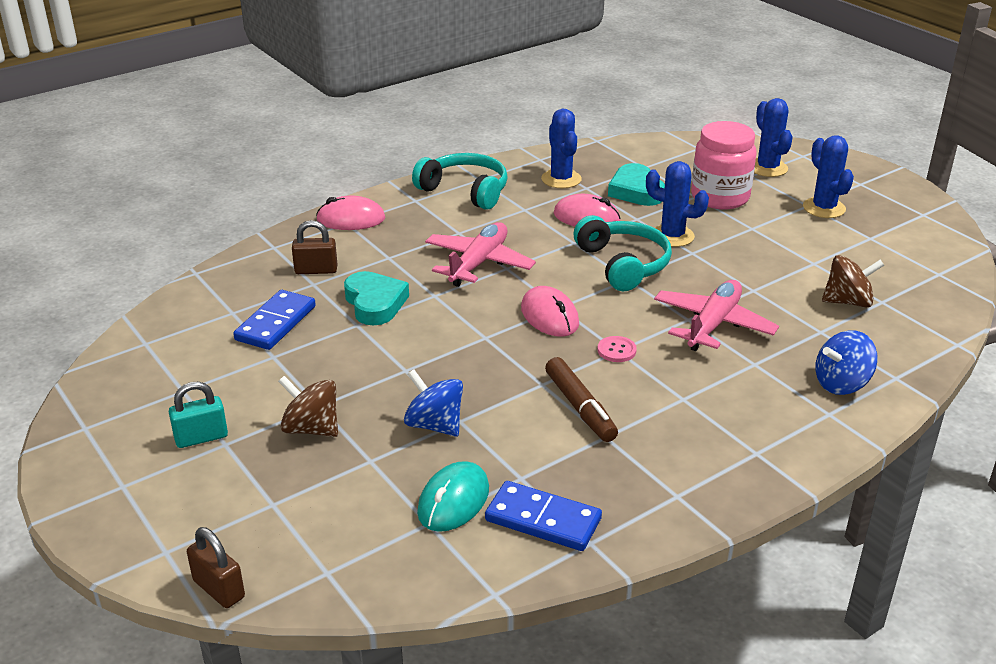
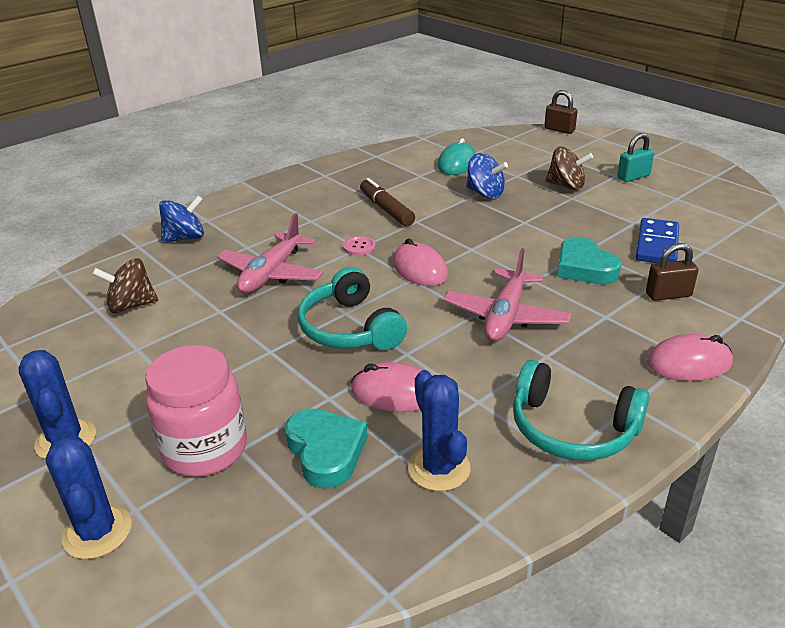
camera: 175 degrees right, 0 degrees up
(543, 519) = (403, 161): blue domino -> none
(672, 236) = (288, 372): blue cactus -> none

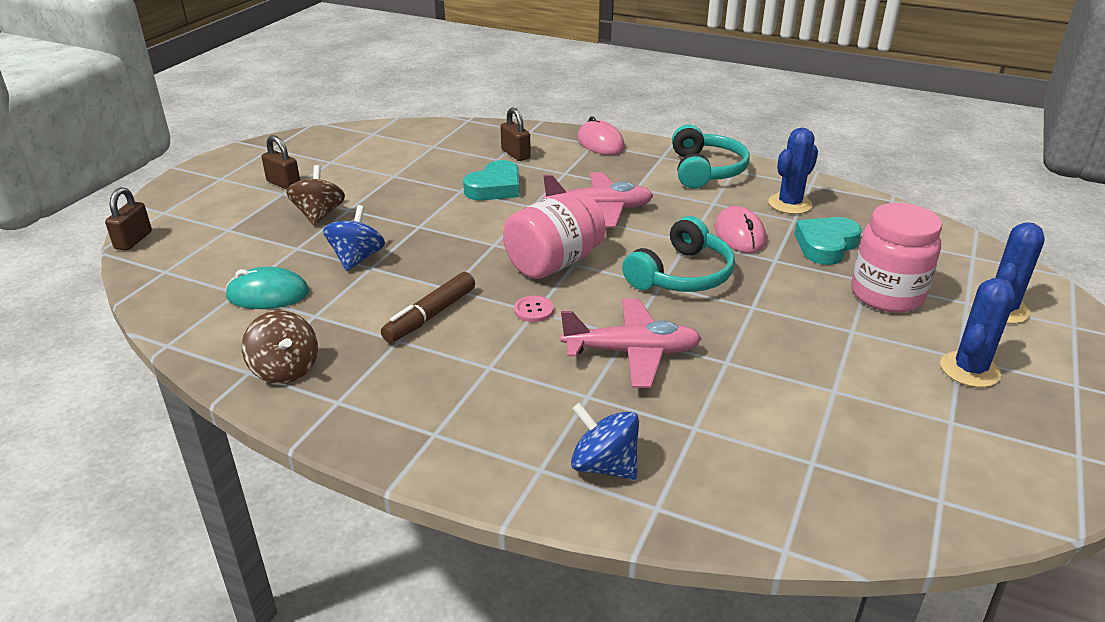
camera: 115 degrees left, 0 degrees up
(131, 305) = (779, 434): brown spinning top -> brown spinning top (285, 370)
(419, 269) = (554, 263): pink mouse -> pink jar
(633, 177) = (283, 184): turquoise padlock -> brown padlock
(657, 245) = (433, 163): blue domino -> none

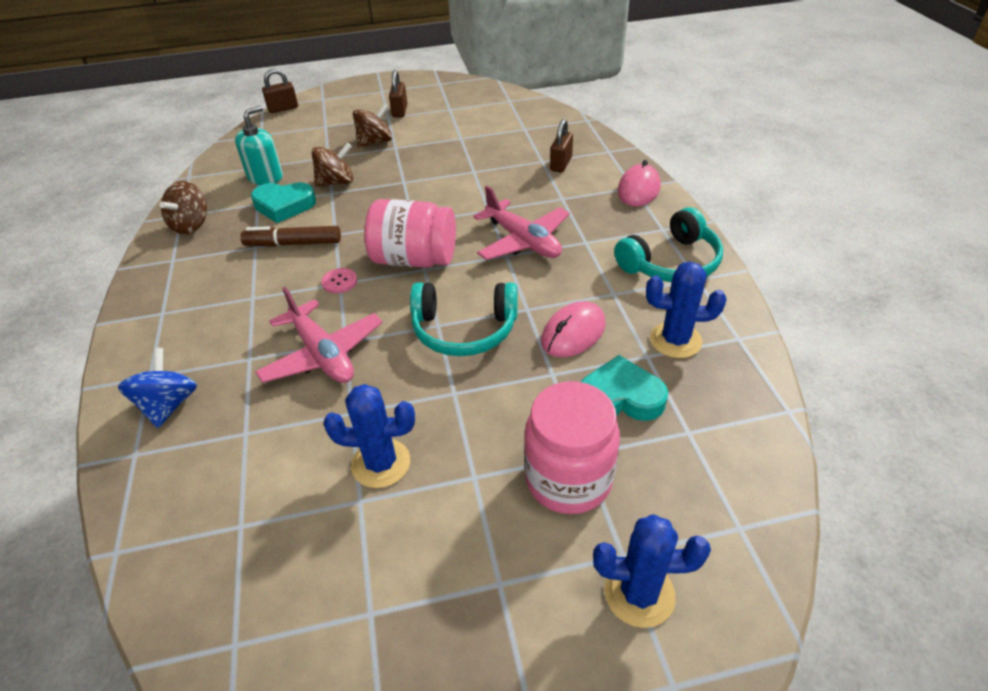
camera: 55 degrees right, 10 degrees up
(268, 294) = (265, 177): turquoise mouse -> turquoise soap dispenser
(357, 259) = (336, 182): blue spinning top -> brown spinning top
(495, 187) = (496, 182): turquoise heart -> turquoise heart (284, 206)
(969, 370) = (479, 600): blue cactus -> blue cactus (381, 463)

